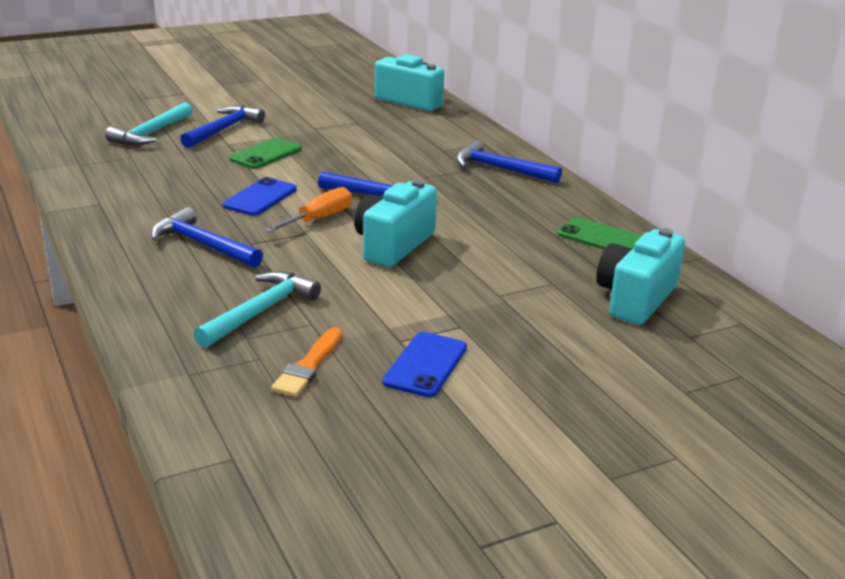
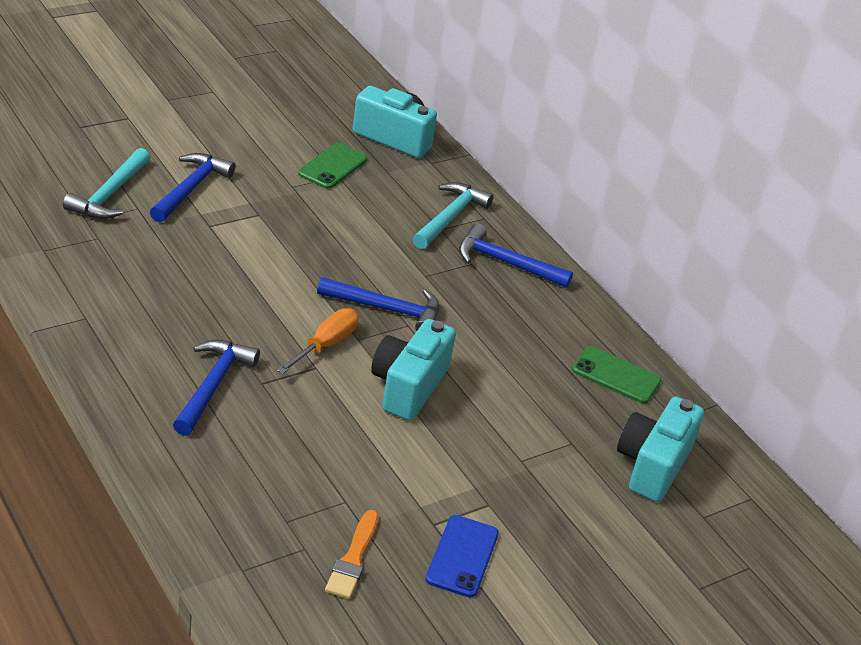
camera: 10 degrees left, 10 degrees up
(202, 245) = (212, 386): blue hammer -> blue hammer turned 75 degrees clockwise
(260, 197) = (257, 309): blue phone -> none
(260, 311) = (292, 484): turquoise hammer -> turquoise hammer (450, 217)
(266, 154) = (247, 234): green phone -> green phone (332, 166)

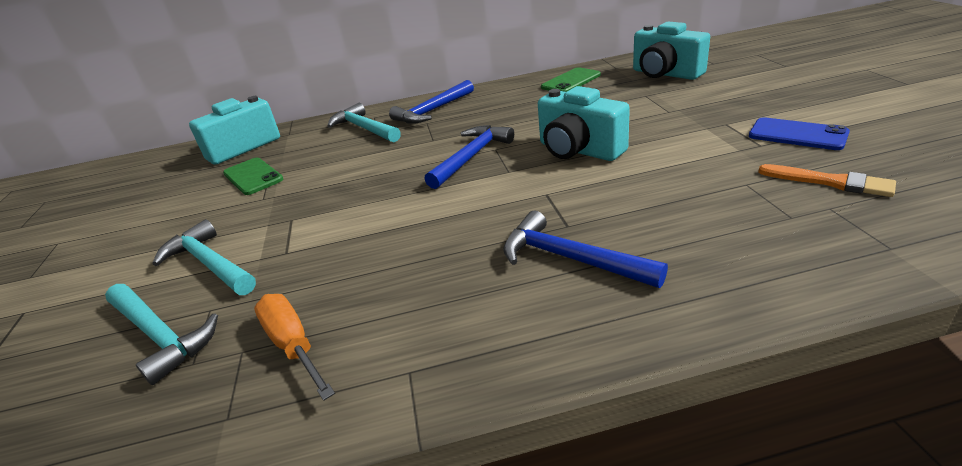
camera: 60 degrees left, 5 degrees down
(190, 188) = (209, 264): blue hammer -> turquoise hammer
(325, 345) = (513, 187): orange screwdriver -> orange screwdriver (293, 345)

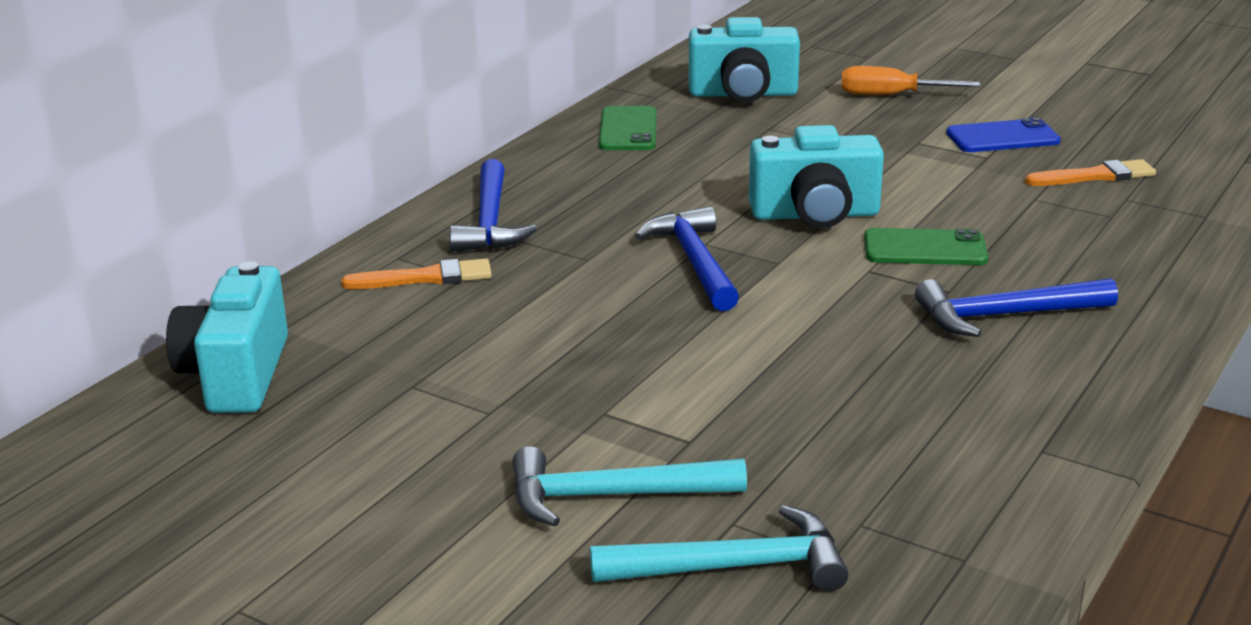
camera: 50 degrees left, 5 degrees down
(253, 176) = (388, 398): green phone -> green phone (925, 248)
(293, 345) = (902, 492): orange screwdriver -> orange screwdriver (891, 95)
(364, 129) = (425, 278): turquoise hammer -> orange brush

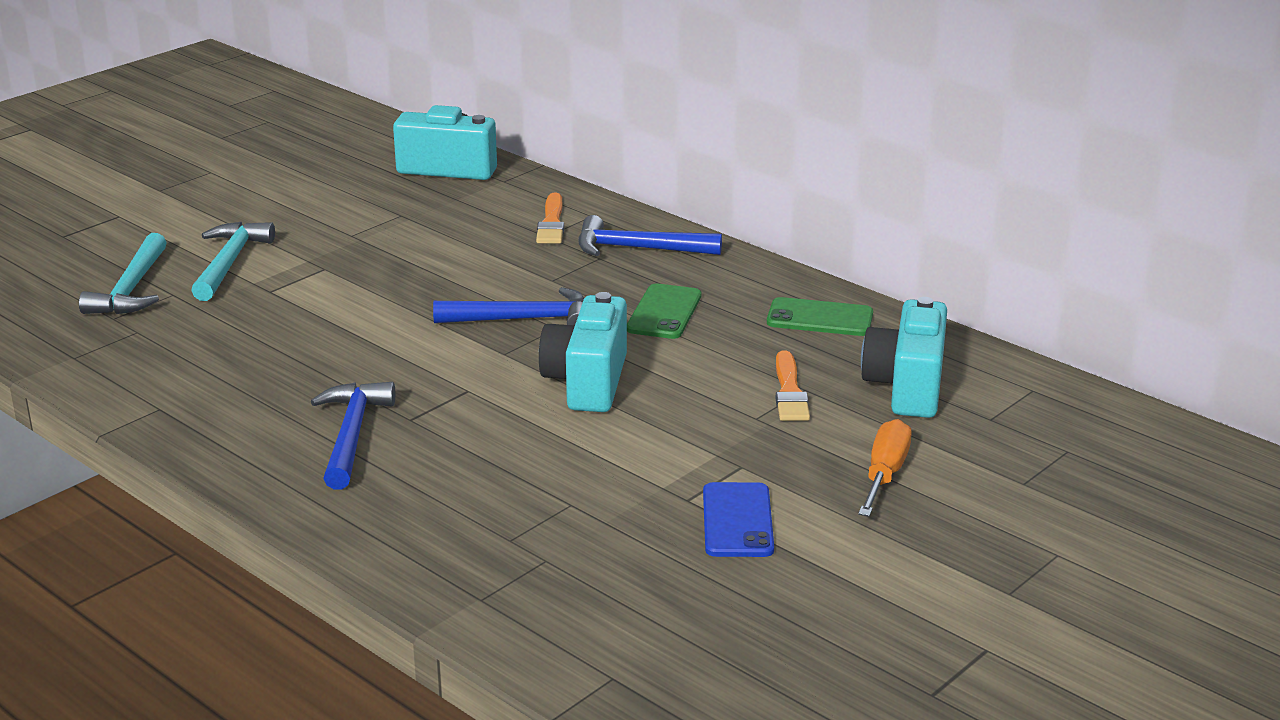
camera: 100 degrees right, 0 degrees up
(925, 248) = (492, 422): green phone -> green phone (664, 312)
(1095, 176) = (610, 555): orange brush -> orange brush (789, 392)

